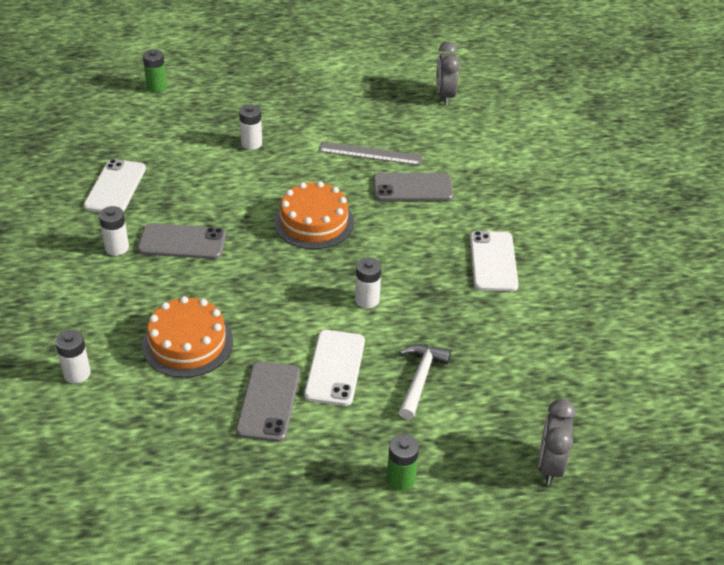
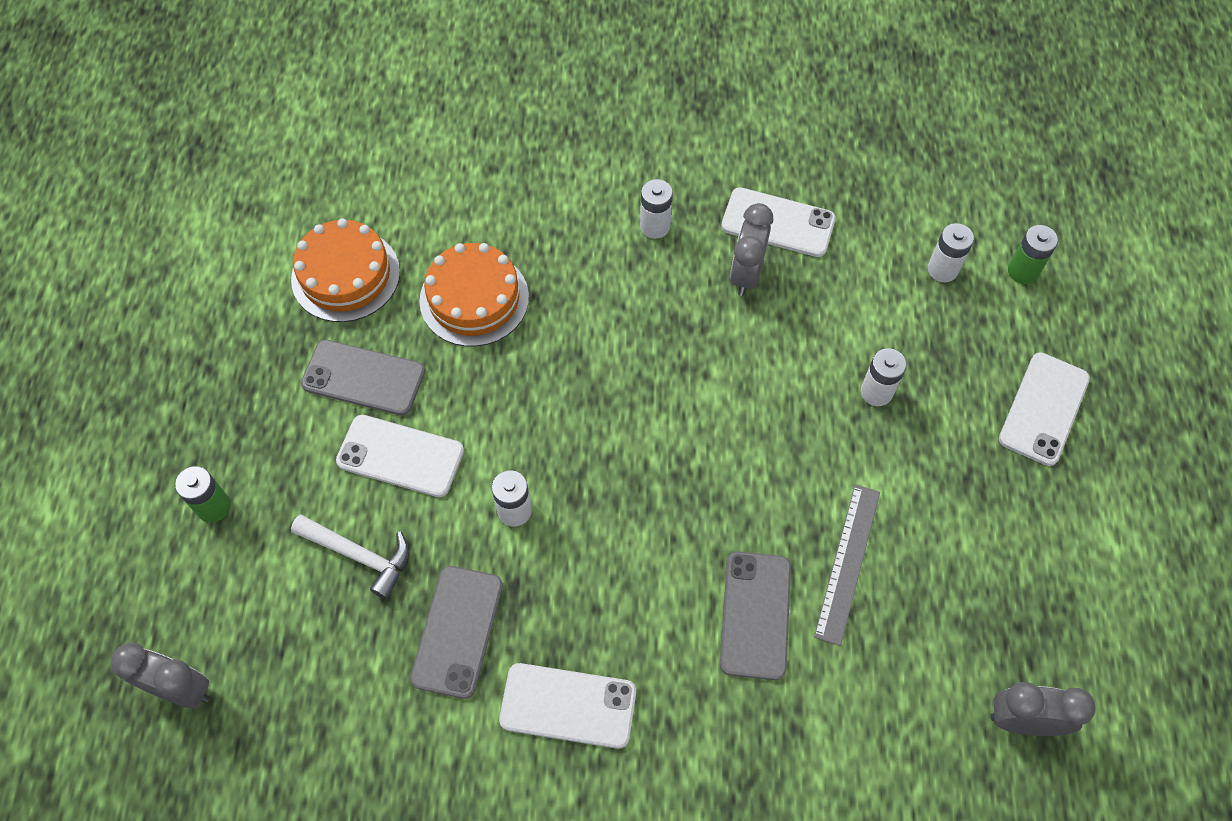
camera: 100 degrees right, 20 degrees up
(77, 373) = (448, 193): white battery -> white battery (942, 269)
(161, 200) = (746, 274): none -> grey clock
(182, 242) = (658, 297): grey phone -> grey phone (457, 631)
(256, 83) = (1043, 409): none -> white phone
(314, 222) = (684, 461): orange cake -> orange cake (345, 275)

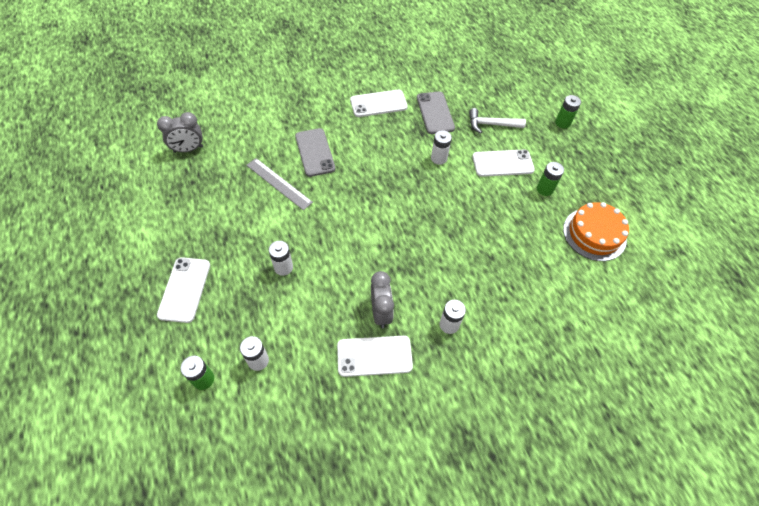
camera: 155 degrees right, 5 degrees down
(181, 689) = (522, 70): grey clock -> none
(363, 378) = (544, 189): grey phone -> green battery
(474, 298) = (521, 244): orange cake -> none
(847, 562) = (279, 183): grey ruler -> grey ruler turned 45 degrees counterclockwise

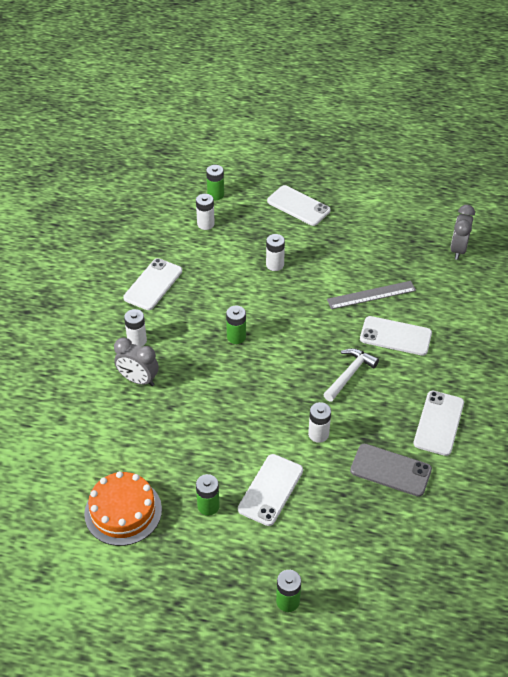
camera: 125 degrees right, 10 degrees down
(315, 152) = (395, 336): grey phone -> white phone
(380, 312) = (184, 304): grey clock -> grey clock (138, 380)
(389, 251) = (236, 337): none -> green battery
(491, 124) = (336, 517): white hammer -> white hammer (350, 374)

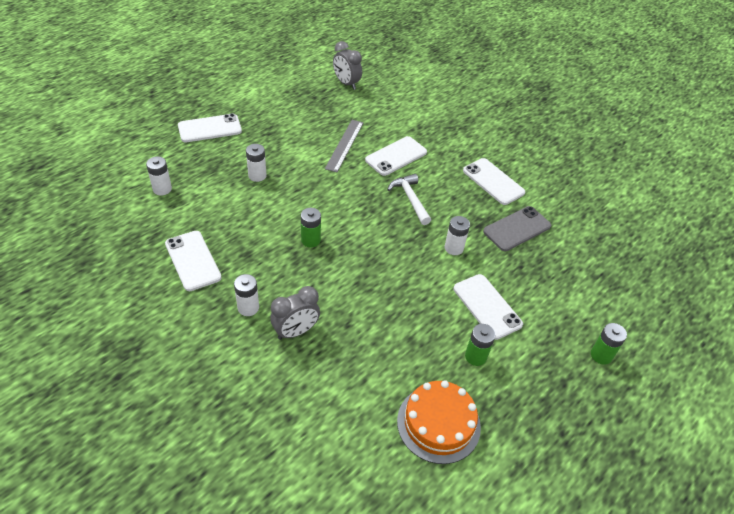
camera: 60 degrees left, 0 degrees up
(215, 195) = (136, 165): green battery -> none

